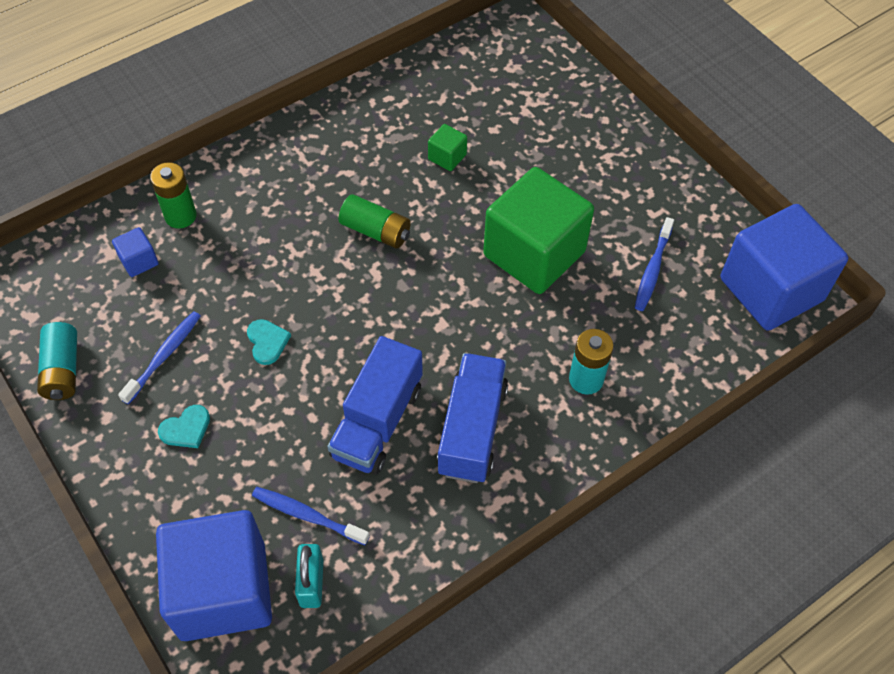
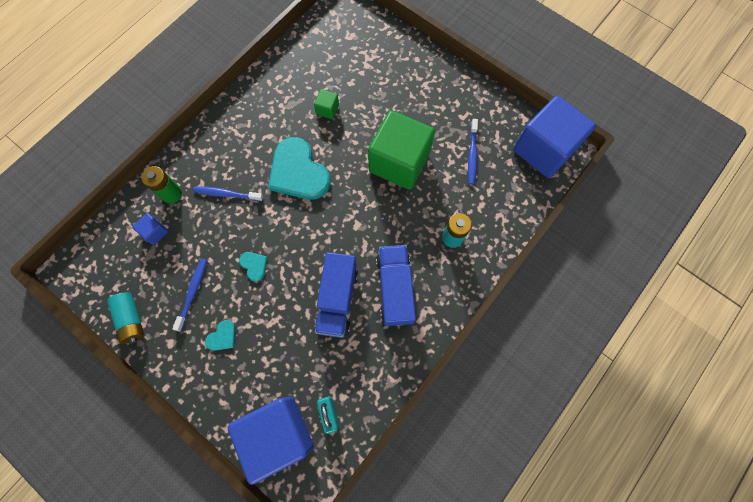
camera: 15 degrees left, 15 degrees up
(307, 515) = (314, 371): blue toothbrush -> blue toothbrush (227, 194)
(376, 231) = (298, 172): green battery -> turquoise heart

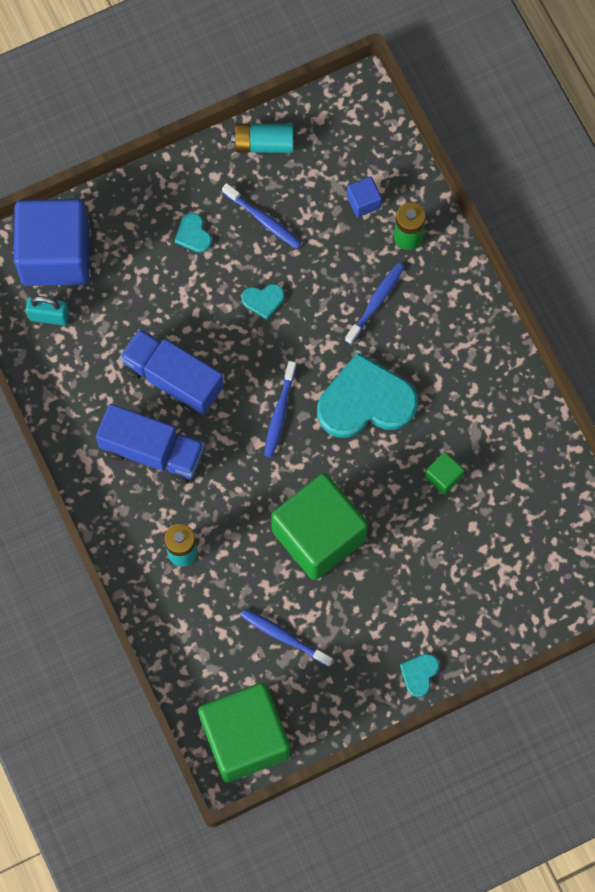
camera: 115 degrees right, 0 degrees up
(330, 220) = (279, 413): none -> blue toothbrush
(452, 76) = (419, 674): none -> turquoise heart
(544, 150) = (245, 738): blue cube -> green cube

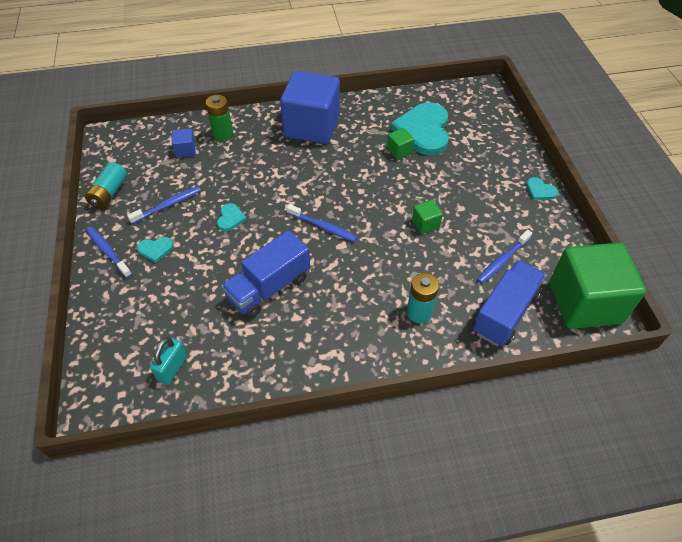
camera: 75 degrees left, 20 degrees down
(55, 255) = (119, 350): blue cube -> blue cube (312, 126)
(152, 451) = (326, 315): blue truck -> blue truck (505, 313)
(318, 535) = (425, 224): green cube -> green cube, size x0.40
(365, 401) = (331, 178): turquoise heart -> turquoise heart (423, 130)
(375, 302) = (261, 159): blue toothbrush -> blue toothbrush (108, 251)

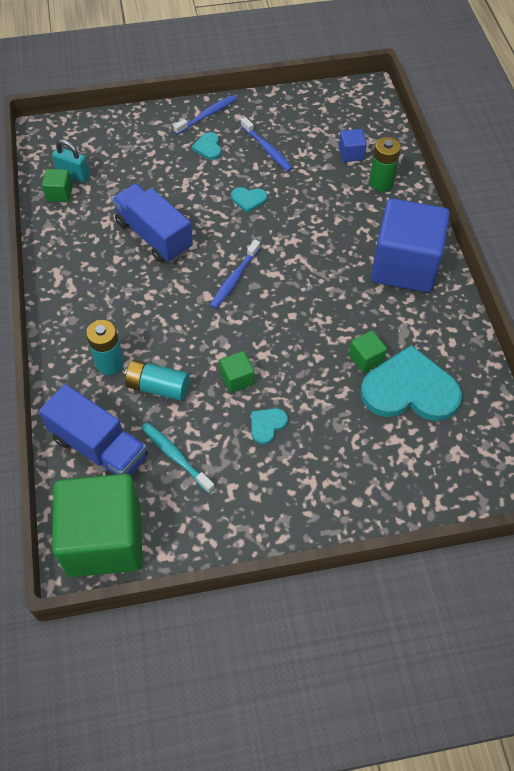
camera: 90 degrees right, 5 degrees up
(109, 193) = (283, 105): turquoise battery -> turquoise battery (158, 387)
(200, 379) = (59, 194): none -> green cube
(502, 260) = (175, 456): blue toothbrush -> turquoise toothbrush
(540, 190) = (296, 523): turquoise heart -> turquoise heart (267, 425)

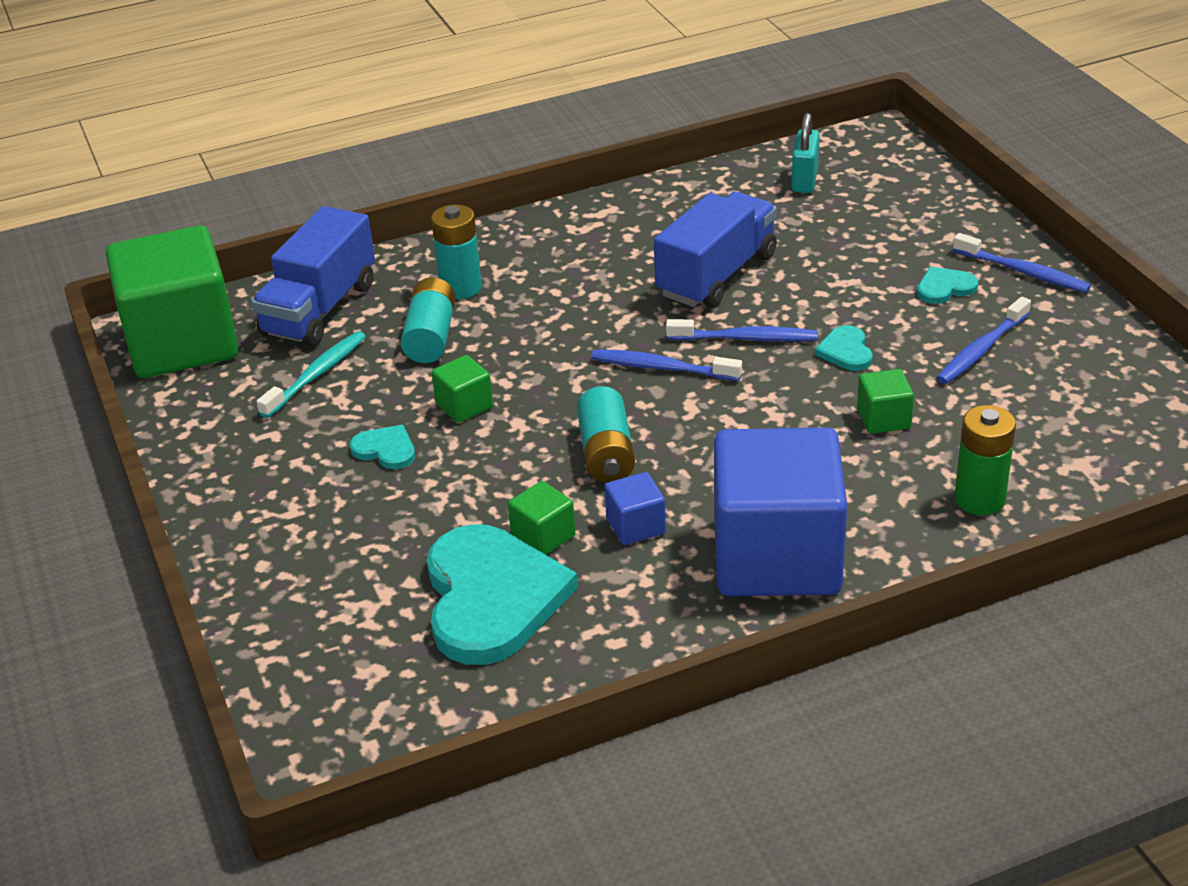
camera: 80 degrees right, 20 degrees down
(59, 194) = (759, 178): green cube -> green cube (883, 419)
(221, 237) = (745, 338): none -> blue toothbrush
(303, 318) = (606, 453): none -> turquoise battery
(351, 154) = (1035, 450): blue cube -> blue cube (635, 526)

